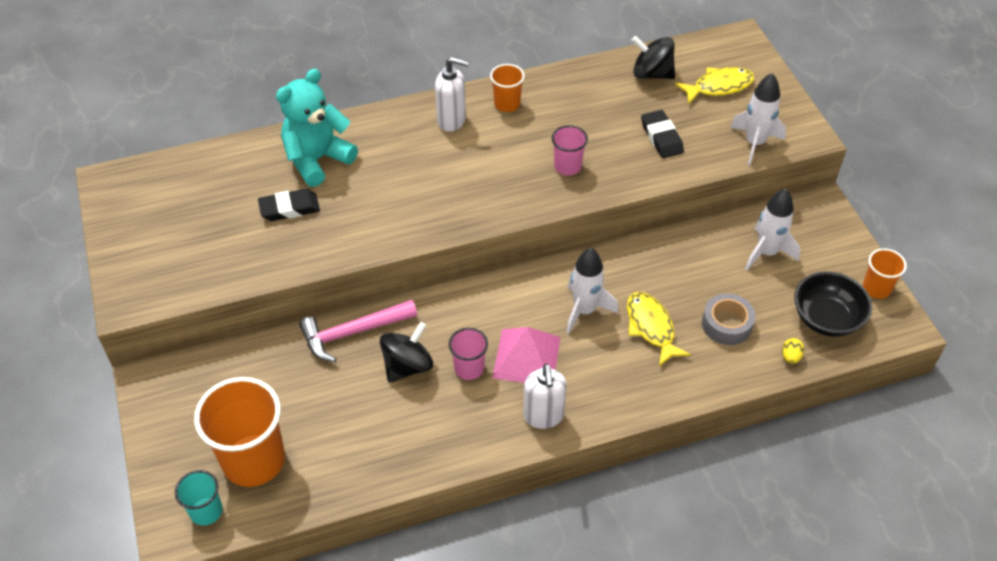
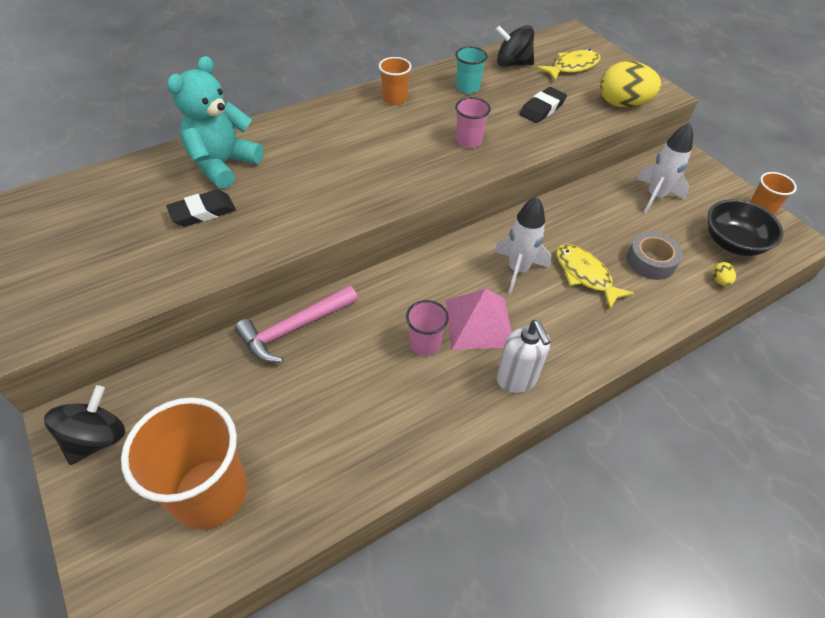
camera: 15 degrees left, 0 degrees up
(206, 511) = (160, 572): turquoise cup -> turquoise cup (467, 88)
(407, 366) = (360, 353): black spinning top -> black spinning top (97, 438)
(452, 120) = (348, 117): white soap dispenser -> none
(661, 137) = (542, 109): black eraser -> black eraser turned 75 degrees clockwise
(754, 143) = (622, 104): white rocket -> yellow egg

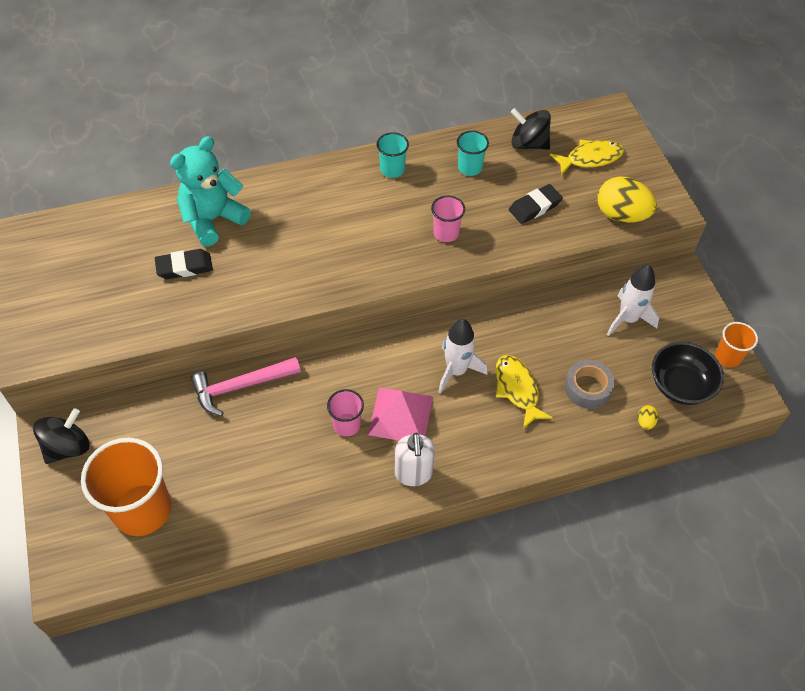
camera: 15 degrees right, 5 degrees up
(394, 99) = (392, 169): orange cup -> turquoise cup

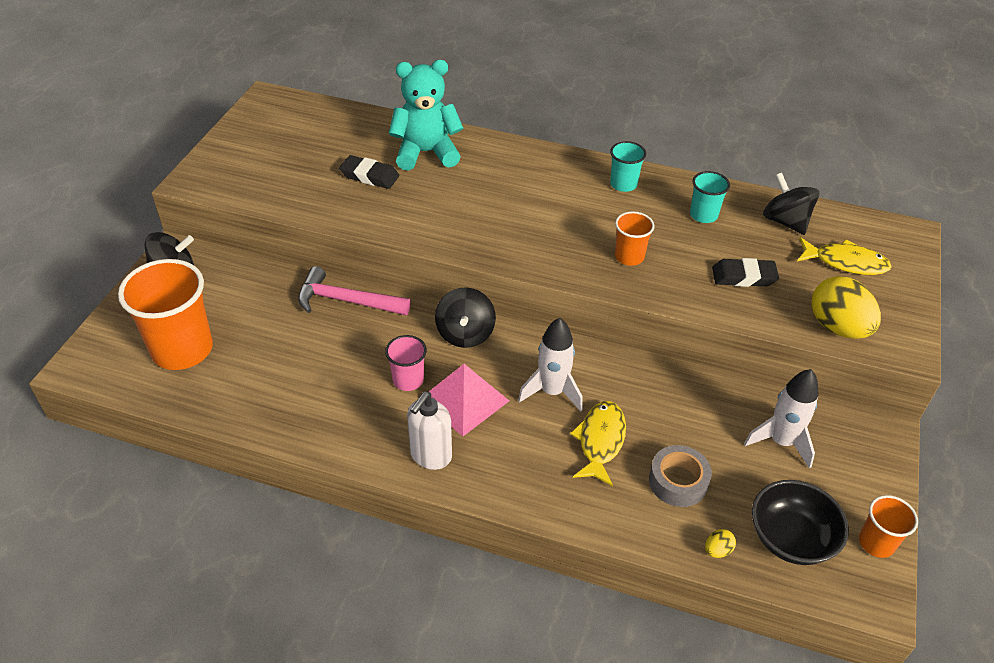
camera: 35 degrees right, 10 degrees down
(357, 361) = (465, 334): none -> black spinning top
(446, 233) = (629, 257): pink cup -> orange cup

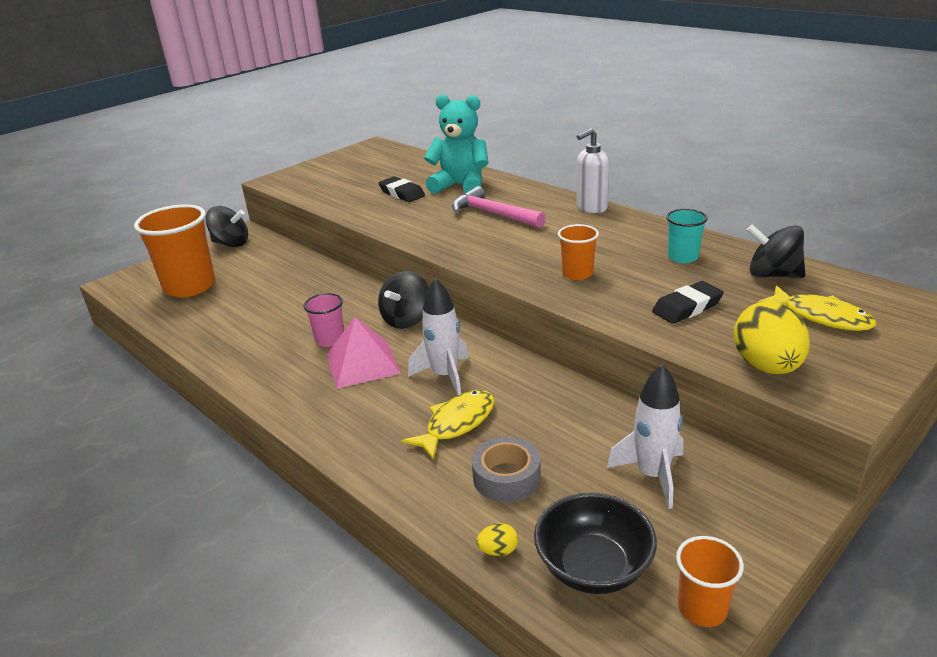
camera: 30 degrees right, 15 degrees down
(347, 301) = (333, 280): pink hammer -> pink hammer (493, 214)
(430, 456) = (297, 395): white soap dispenser -> white soap dispenser (591, 208)
(623, 184) = (618, 226): turquoise cup -> none
(743, 276) = (687, 307): black eraser -> black eraser turned 60 degrees counterclockwise
(785, 221) = (773, 275): black spinning top -> black spinning top turned 60 degrees counterclockwise

